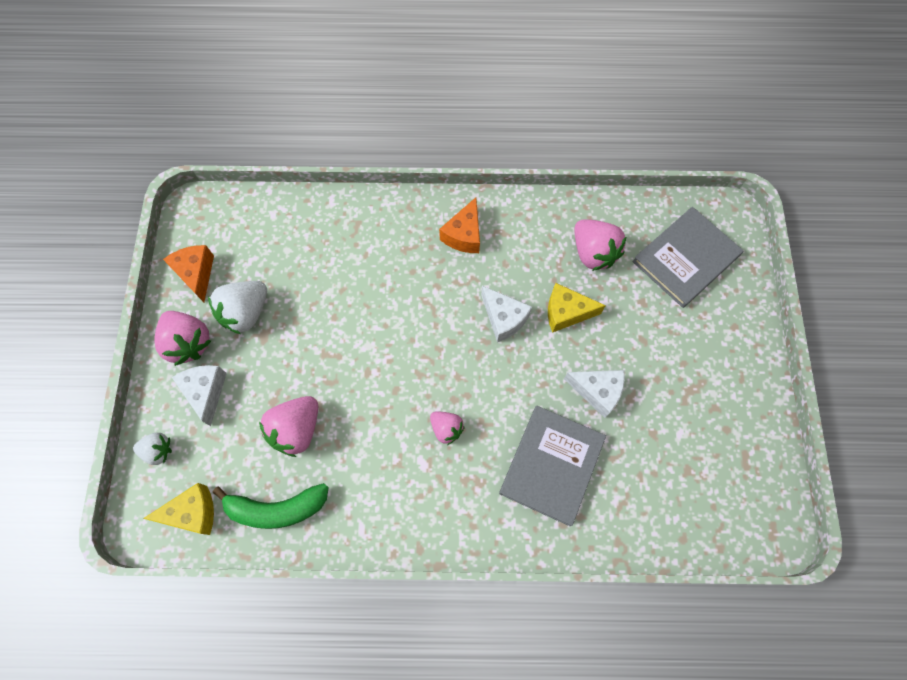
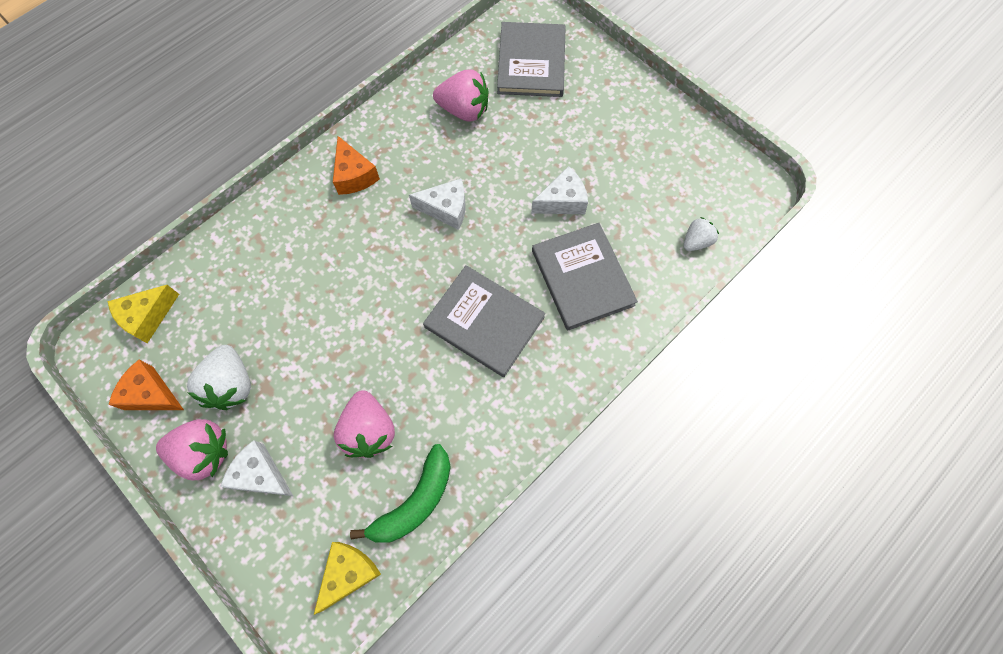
camera: 45 degrees left, 0 degrees up
(158, 451) = (267, 558): white strawberry -> white strawberry (696, 241)
(446, 429) = (484, 322): pink strawberry -> grey book
(566, 312) = (487, 166): yellow cheese -> yellow cheese (148, 317)

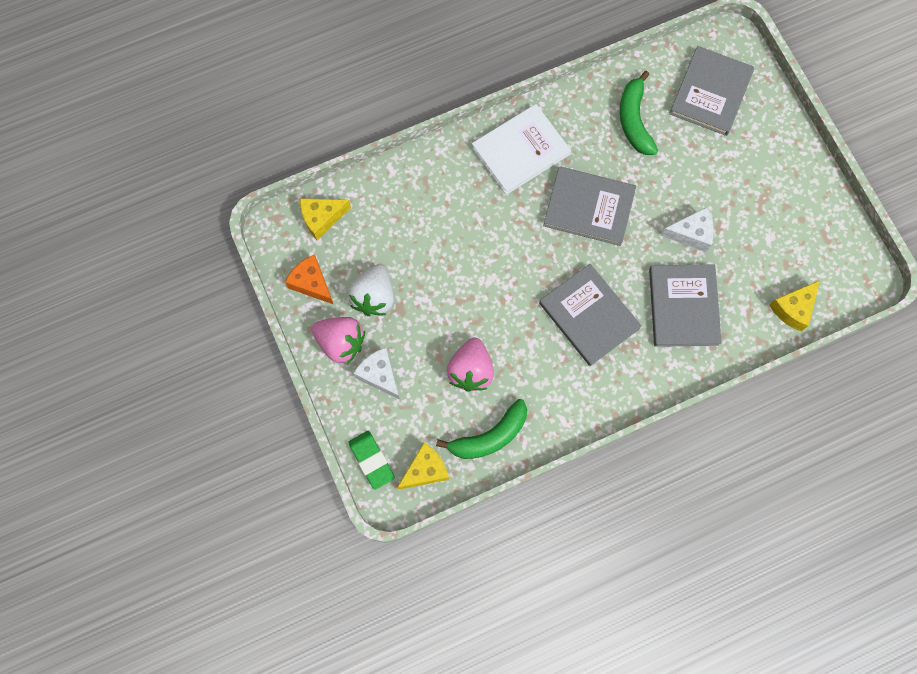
camera: 20 degrees right, 5 degrees up
(278, 586) = (371, 460): none -> green eraser
(354, 175) = (520, 150): orange cheese -> white book
(446, 209) = (589, 207): white cheese -> grey book
(464, 110) = (634, 120): pink strawberry -> green banana
(696, 241) = (793, 308): white strawberry -> yellow cheese

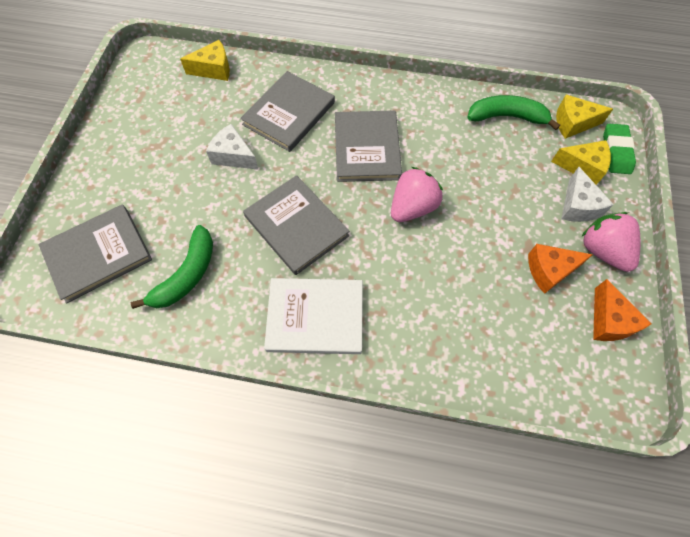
camera: 145 degrees left, 10 degrees down
(322, 218) = (567, 381): yellow cheese -> yellow cheese (582, 167)
(374, 297) = (549, 271): white strawberry -> orange cheese
(471, 370) = (493, 165): pink strawberry -> pink strawberry (412, 207)

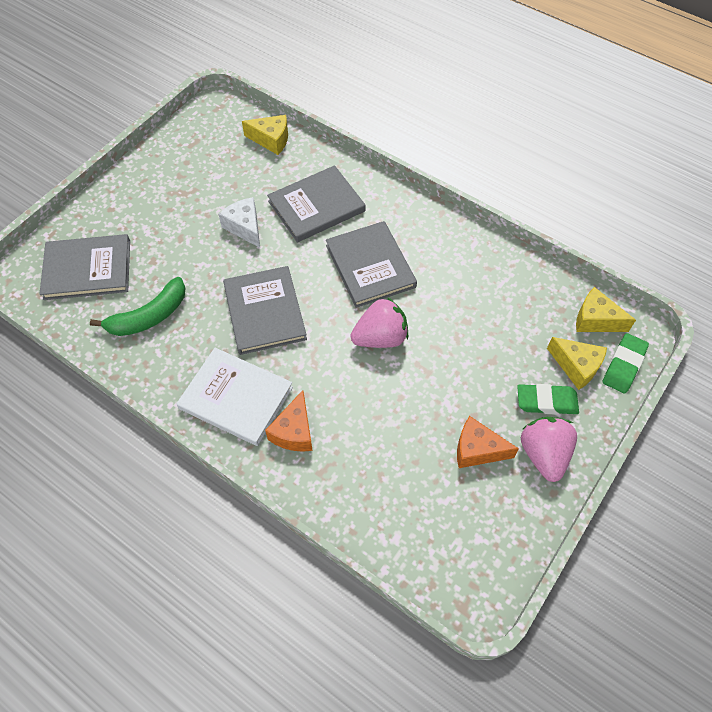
camera: 25 degrees right, 5 degrees down
(367, 148) = (370, 266): grey book -> grey book turned 45 degrees counterclockwise
(507, 117) = (529, 288): green banana -> none
(578, 206) = (546, 402): white cheese -> green eraser
(609, 321) = (506, 520): orange cheese -> orange cheese (294, 431)

